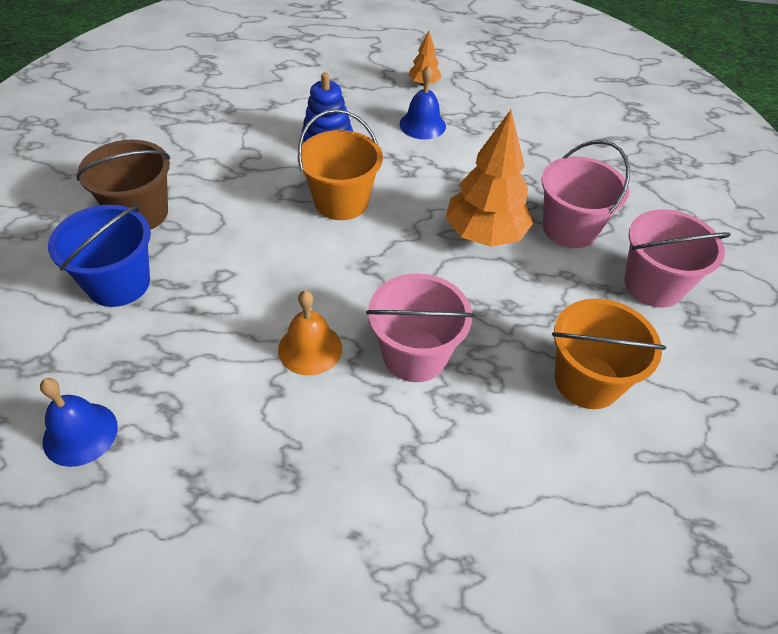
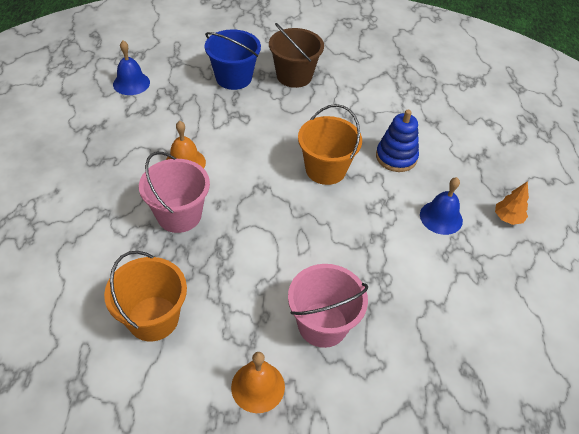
camera: 85 degrees right, 0 degrees up
(484, 235) = (304, 259): orange tree -> none
(653, 285) = (258, 386): pink bucket -> orange bell

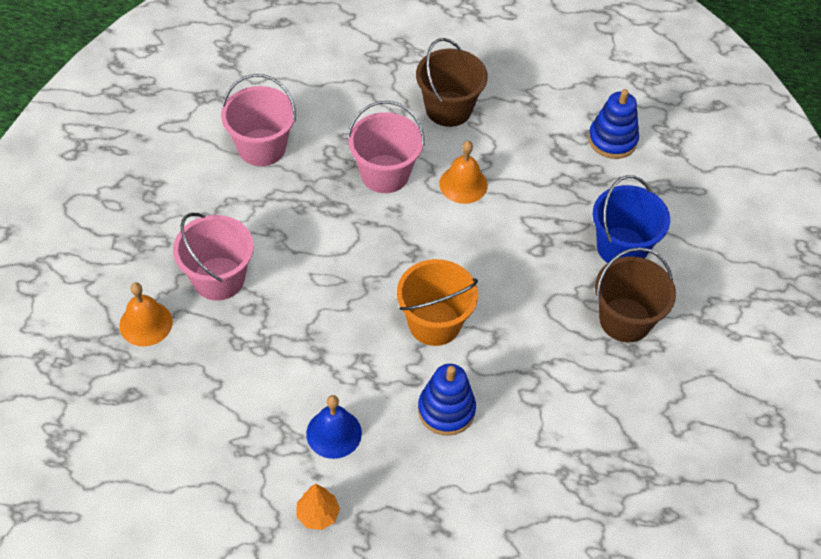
camera: 100 degrees right, 5 degrees up
(98, 178) = (448, 109): none -> brown bucket
(131, 83) = (612, 140): blue bell -> blue stacking toy
(153, 318) = (261, 147): orange bucket -> pink bucket
(258, 386) = (170, 217): orange bell -> orange bell (146, 323)

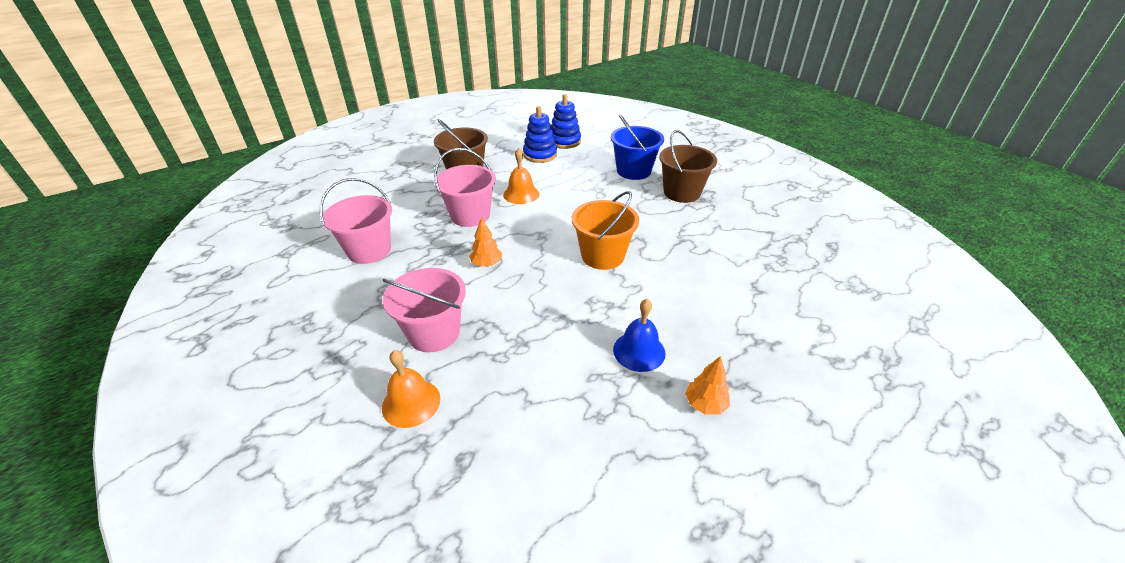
camera: 45 degrees left, 15 degrees down
(331, 244) = (487, 264): none -> orange tree
(446, 410) = (675, 287): blue stacking toy -> blue stacking toy (540, 155)

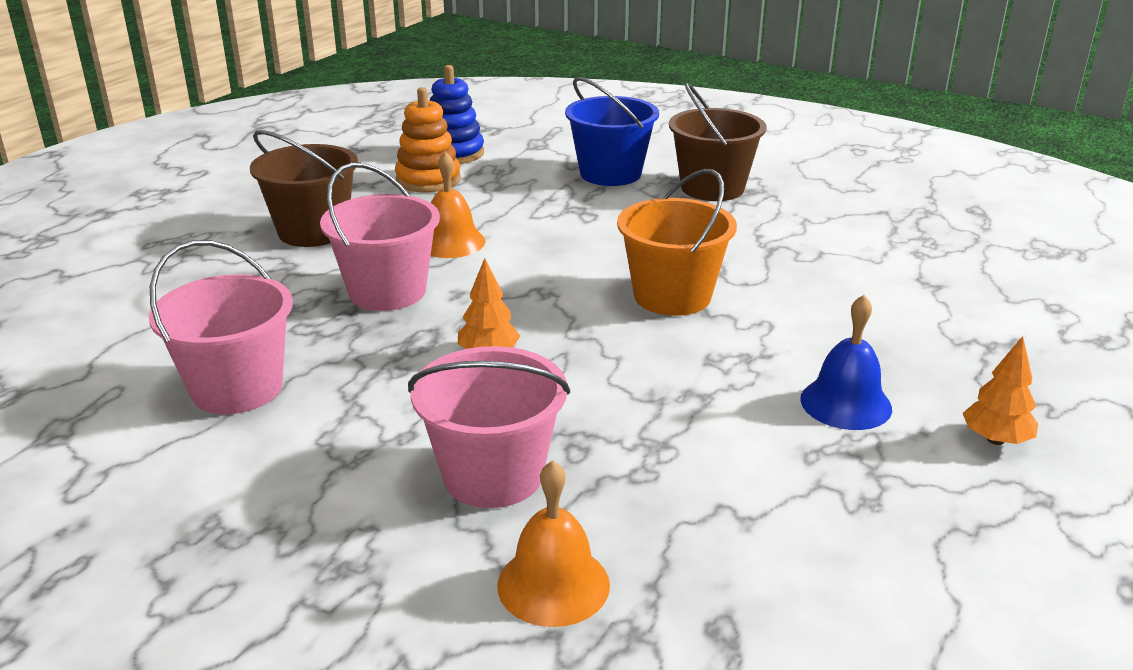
camera: 25 degrees left, 10 degrees down
(540, 155) = (428, 180): blue stacking toy -> orange stacking toy

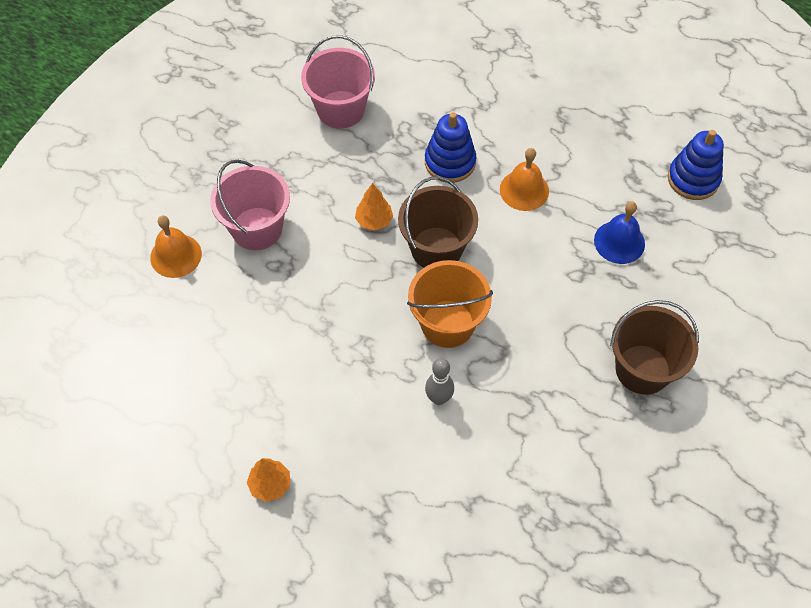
camera: 90 degrees right, 30 degrees up
(313, 231) = (535, 110): brown bucket -> brown bucket (436, 249)
(387, 292) = (450, 162): pink bucket -> blue stacking toy
(428, 180) = (634, 167): orange stacking toy -> none
(610, 174) = (664, 293): blue bucket -> none
(791, 303) = (439, 398): none -> grey bowling pin
(845, 403) = (313, 408): blue bell -> blue bell (619, 242)

